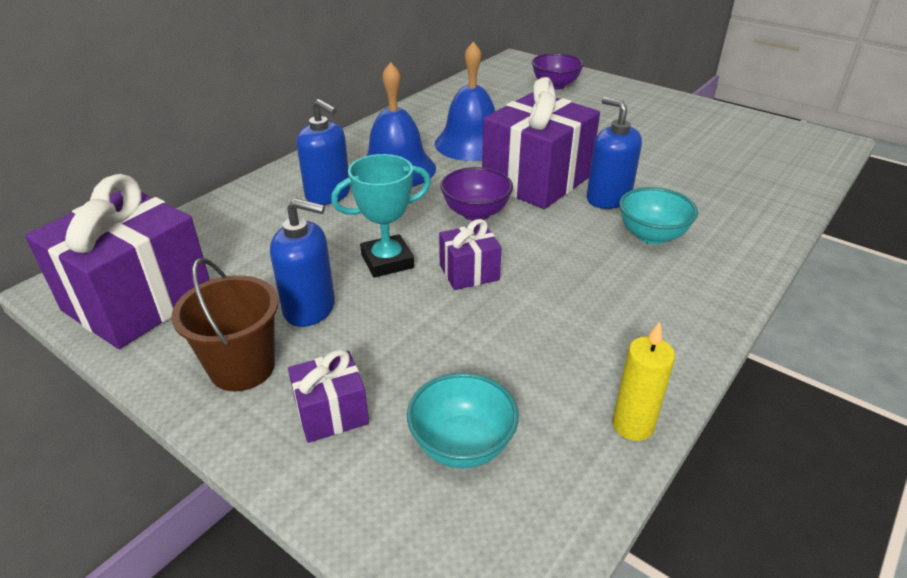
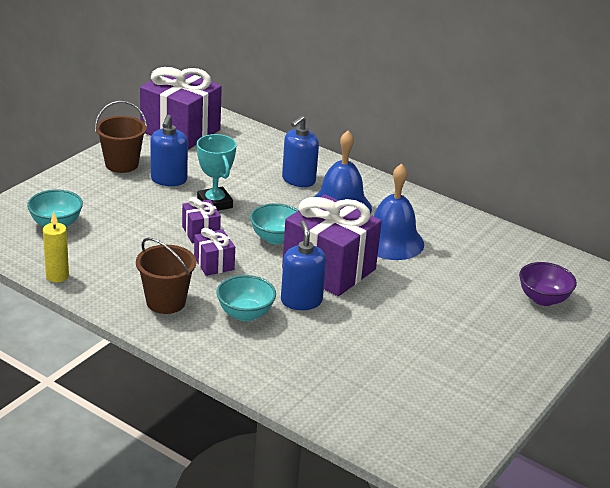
camera: 85 degrees right, 5 degrees down
(331, 413) = (85, 189): purple gift -> purple gift (214, 264)
(476, 213) = (275, 238): purple bowl -> turquoise bowl
(608, 198) = (301, 301): blue soap dispenser -> blue soap dispenser turned 60 degrees counterclockwise
(655, 299) = (166, 302): none -> brown bucket

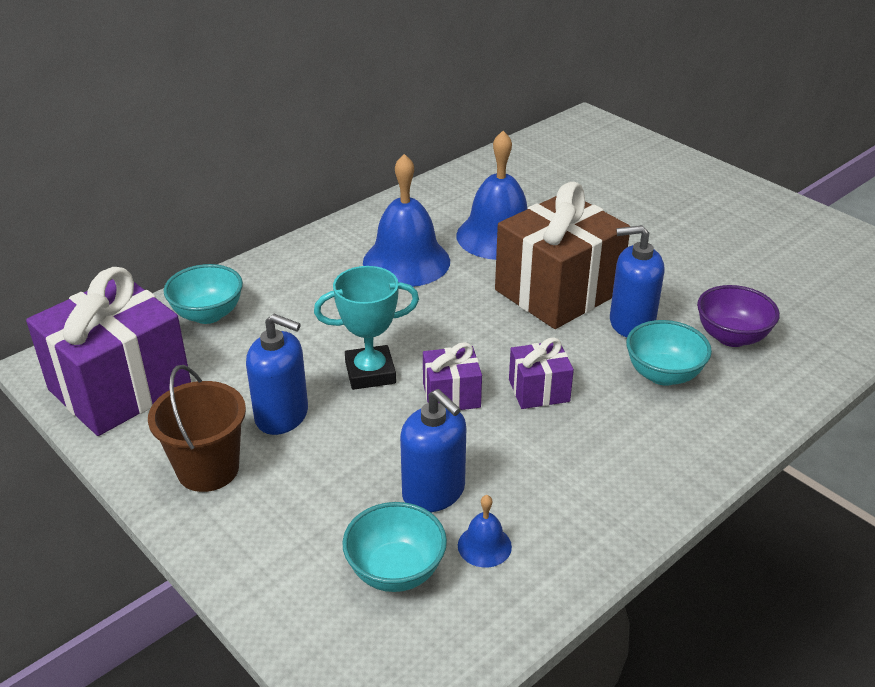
camera: 75 degrees left, 5 degrees up
(57, 276) = (564, 575): yellow candle -> none
(76, 250) = (484, 546): none -> blue bell
(166, 302) = (637, 449): brown bucket -> none
(275, 238) = (478, 326): turquoise bowl -> turquoise bowl (208, 314)
(298, 180) = (326, 286): blue soap dispenser -> blue soap dispenser (434, 492)
(329, 269) = (558, 292): purple gift -> brown gift
(543, 299) = (622, 163): purple bowl -> purple bowl (731, 337)

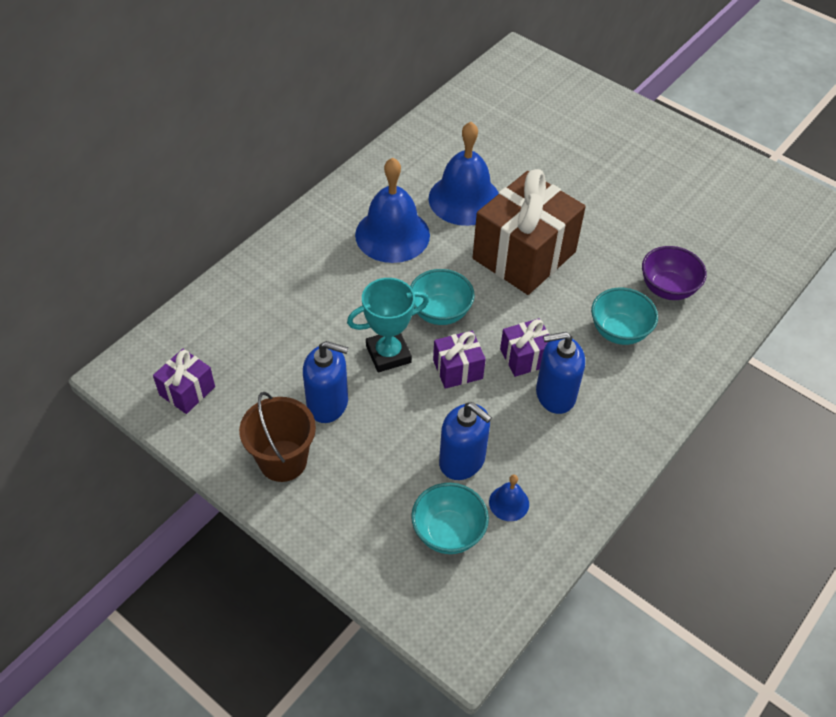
camera: 10 degrees left, 15 degrees up
(120, 387) = (187, 391): purple gift -> purple gift, size x0.47
(208, 314) = (238, 308): turquoise bowl -> turquoise bowl (440, 312)
(631, 323) = (588, 282): blue soap dispenser -> blue soap dispenser (555, 394)

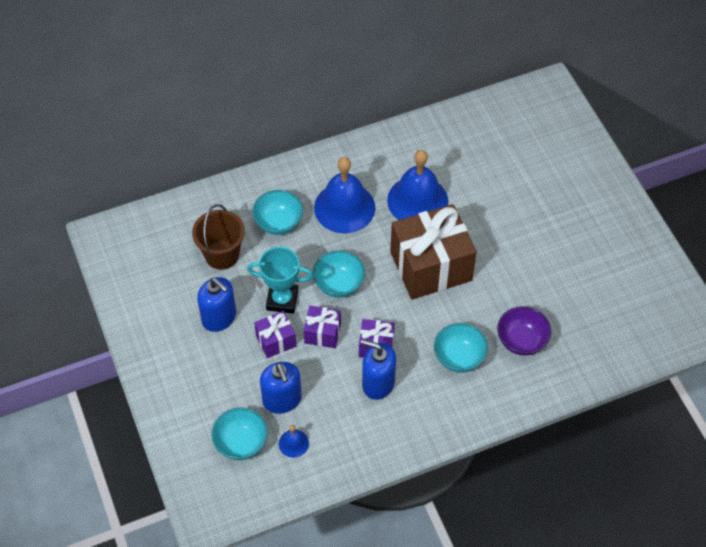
camera: 30 degrees right, 5 degrees up
(187, 391) = (134, 266): purple gift -> purple gift (276, 341)
(283, 460) = (166, 344): brown bucket -> brown bucket (222, 255)
(330, 278) = (278, 223): none -> turquoise bowl

